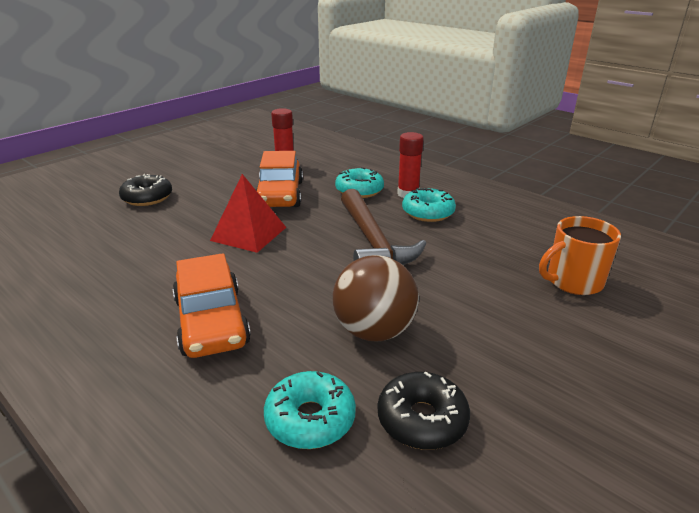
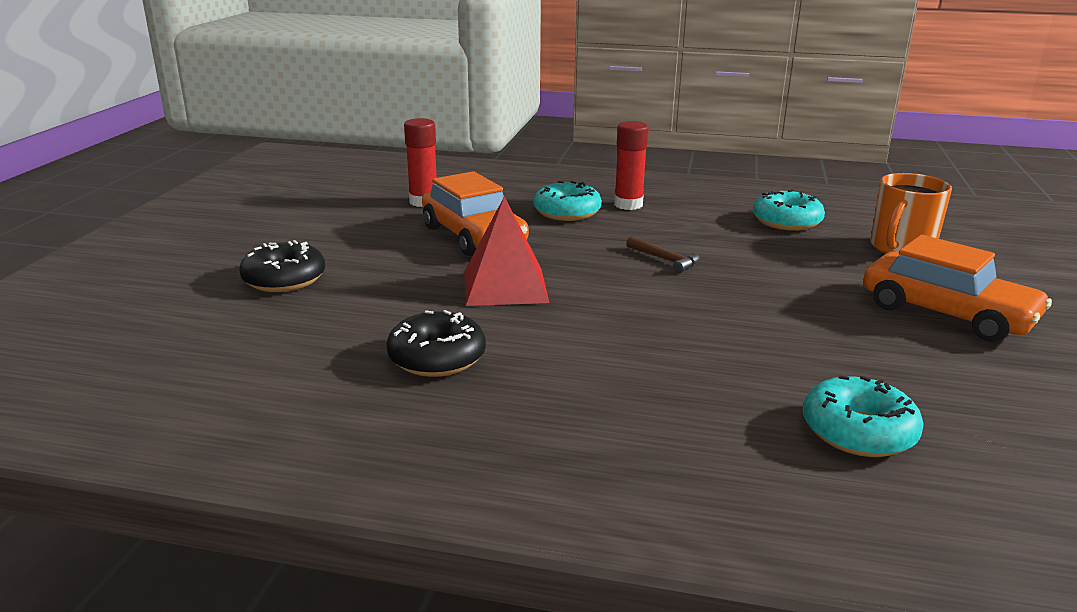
camera: 30 degrees left, 5 degrees down
(211, 321) = (612, 384): orange car -> orange car (946, 313)
(373, 242) = (666, 260): brown hammer -> brown hammer, size x0.42
(374, 331) = (797, 339): brown ball -> none
(422, 420) = (949, 395): black donut -> black donut (437, 358)
(428, 212) = (678, 218): turquoise donut -> turquoise donut (786, 221)

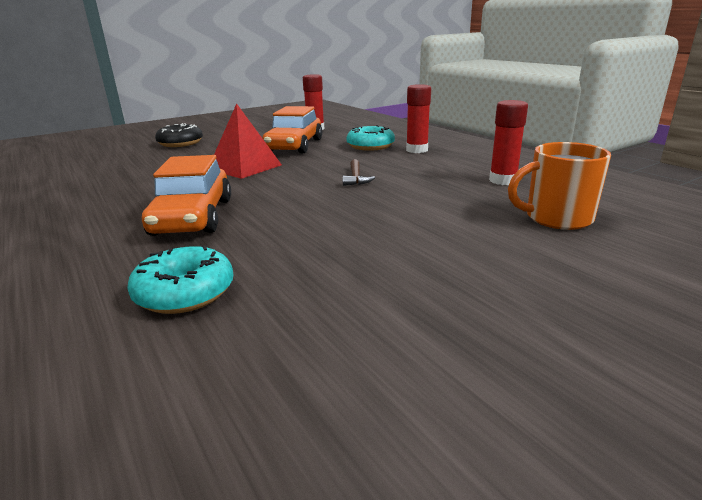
camera: 45 degrees right, 0 degrees up
(437, 358) = (139, 183): black donut -> none
(786, 221) = (503, 180): turquoise donut -> red glue stick
(946, 313) = (464, 265): orange car -> orange car (193, 217)

